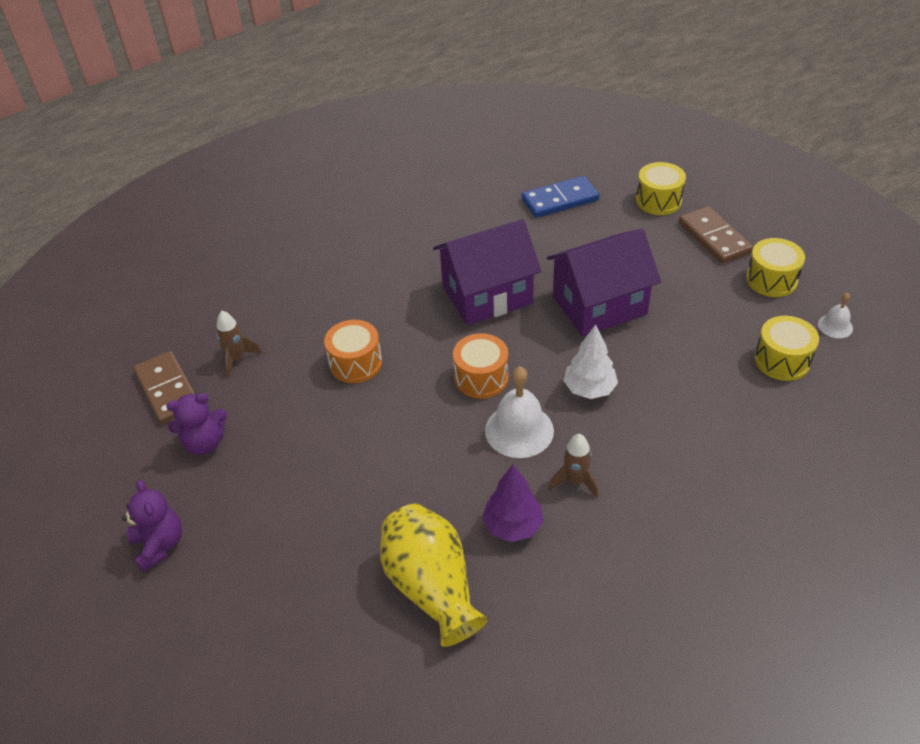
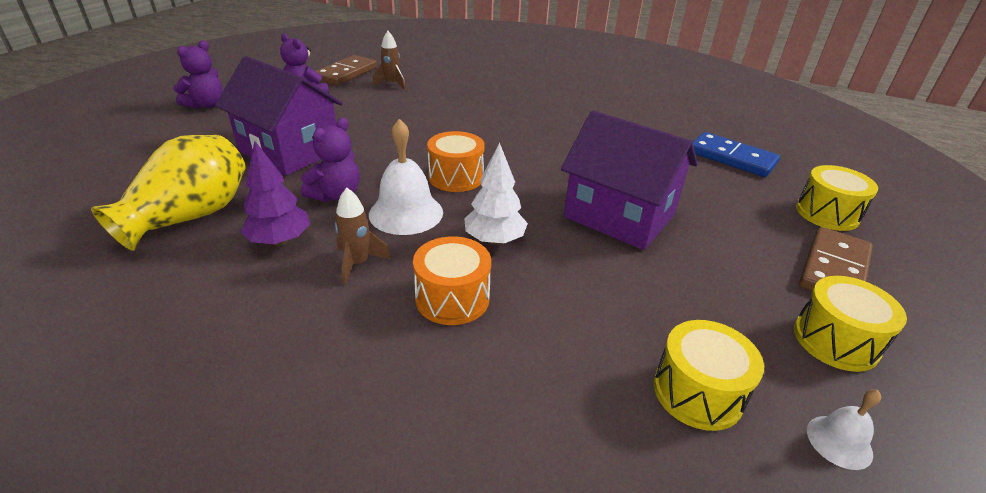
camera: 55 degrees right, 10 degrees down
(355, 363) = (424, 122): orange drum -> orange drum (452, 298)
(460, 470) = (336, 195): none -> purple teddy bear
(487, 295) = (560, 154): purple house -> purple house (290, 151)

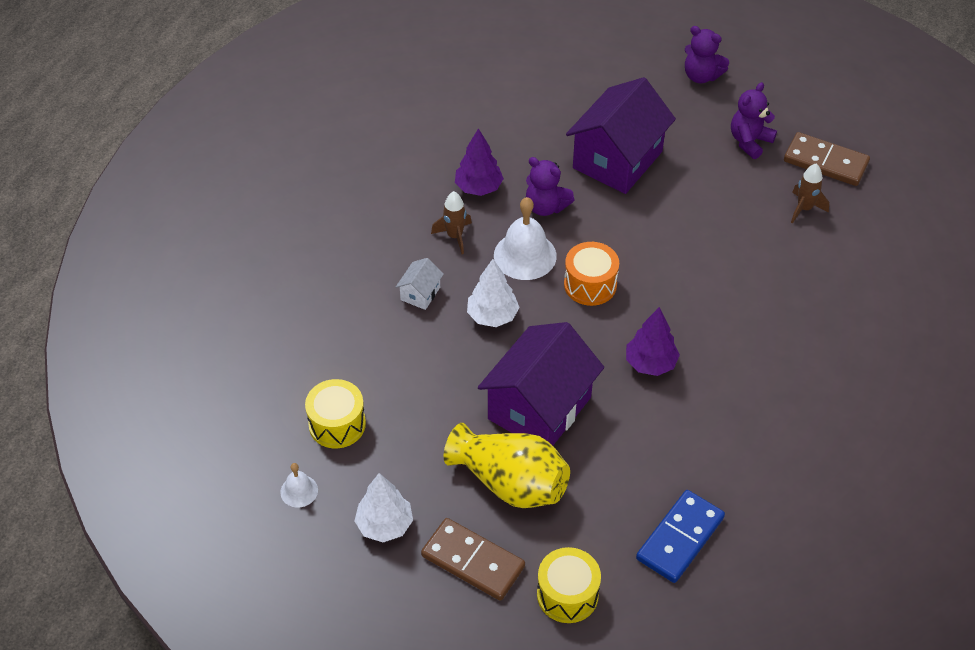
camera: 90 degrees right, 15 degrees up
(191, 216) = (504, 131): yellow vase -> yellow vase (510, 483)
(452, 298) = (420, 293): orange drum -> white house
(553, 155) = (650, 363): none -> purple tree
(835, 340) = (384, 525): yellow drum -> white tree

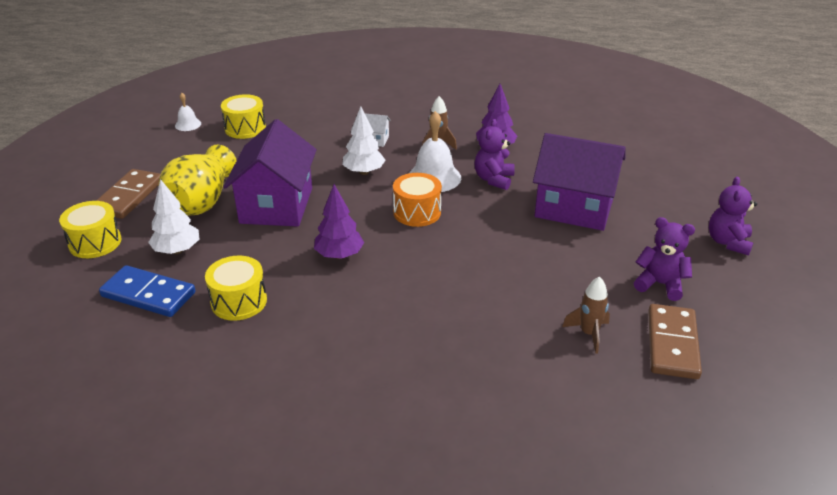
camera: 75 degrees right, 15 degrees down
(384, 525) = (160, 158): white tree -> white tree (177, 250)
(539, 408) = (276, 205): purple house -> purple house turned 75 degrees clockwise
(708, 457) = (239, 301): none -> yellow drum

